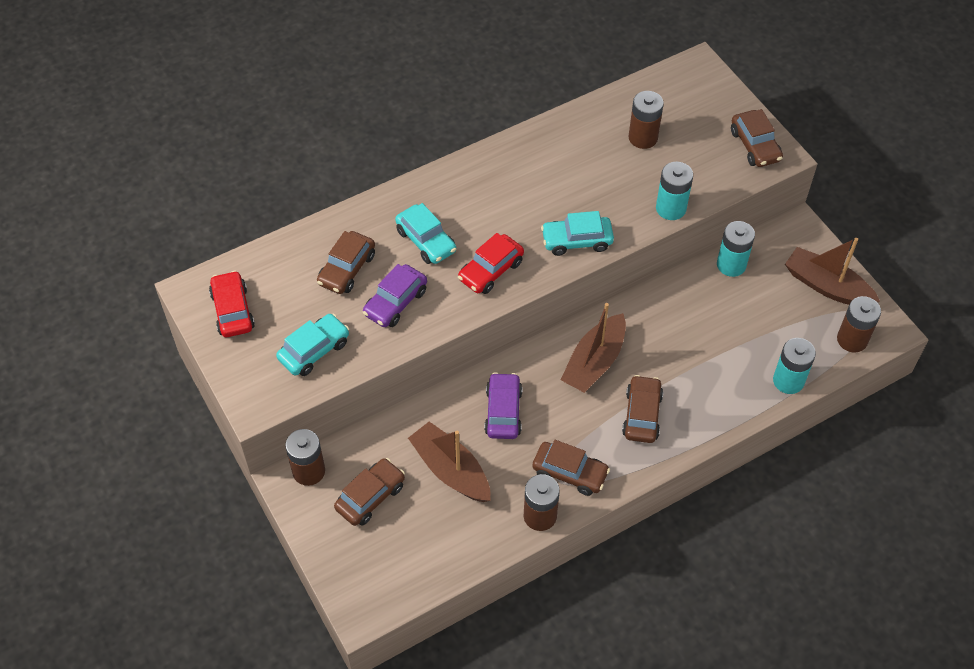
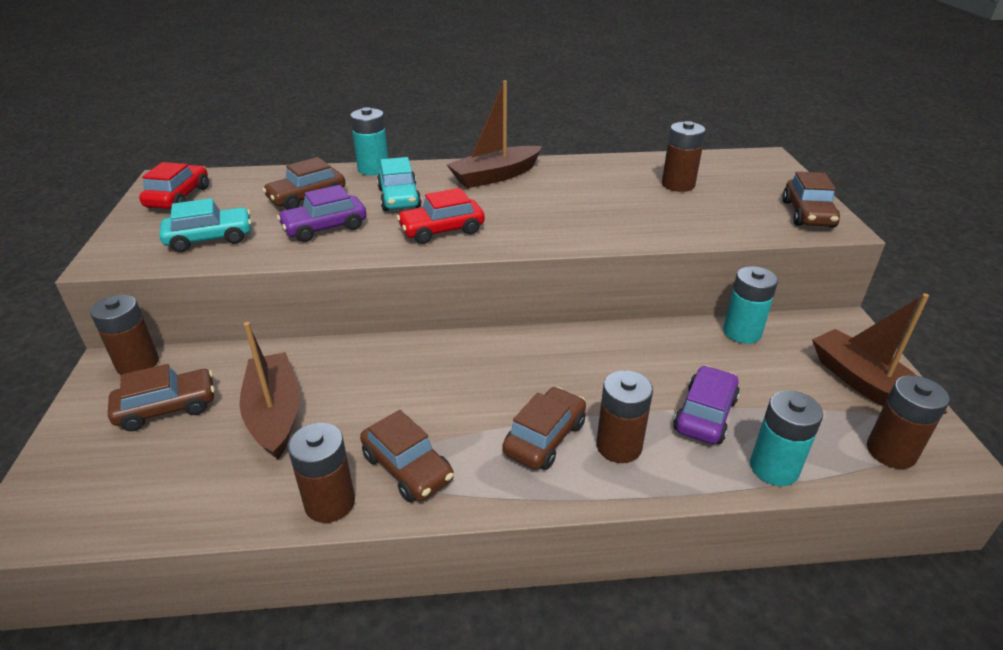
camera: 25 degrees right, 20 degrees down
(503, 411) = (382, 380): purple car -> purple car (705, 414)
(577, 241) = (552, 232): turquoise car -> none
(594, 362) = (521, 369): brown boat -> brown boat (495, 176)
(671, 208) = (679, 234): turquoise battery -> turquoise battery (373, 169)
(691, 402) = (619, 446): none -> brown battery

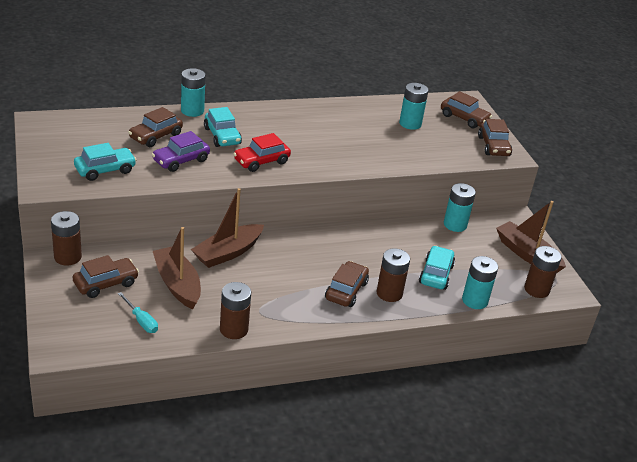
camera: 15 degrees left, 0 degrees up
(178, 197) = (60, 136): red car -> none
(185, 477) = (141, 321): none -> turquoise screwdriver
(407, 468) = (271, 310): brown car -> brown car (464, 118)
(495, 176) = (283, 117): brown boat -> brown boat (227, 253)
(678, 185) = (410, 124): brown battery -> turquoise battery
(705, 414) = (436, 274): purple car -> turquoise car

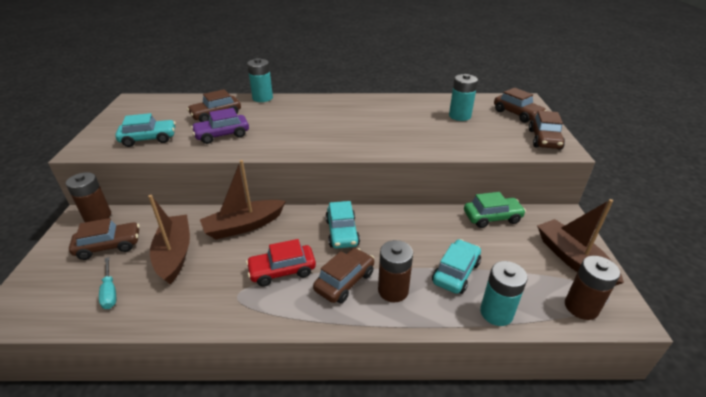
camera: 20 degrees right, 0 degrees up
(222, 136) = (274, 118): turquoise car -> turquoise car (342, 232)
(234, 329) = (196, 315): brown battery -> none
(261, 161) = (296, 140): red car -> red car (282, 271)
(455, 225) = (492, 217): turquoise battery -> green car

